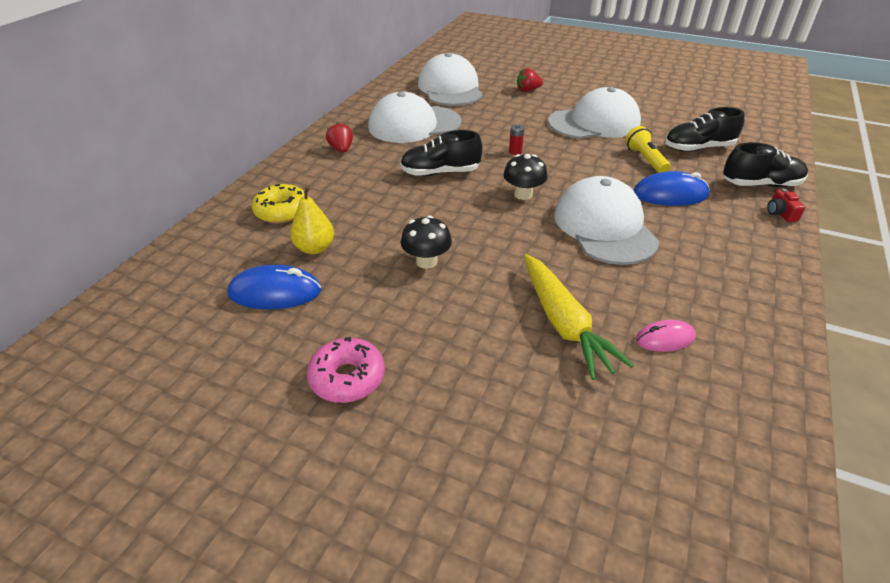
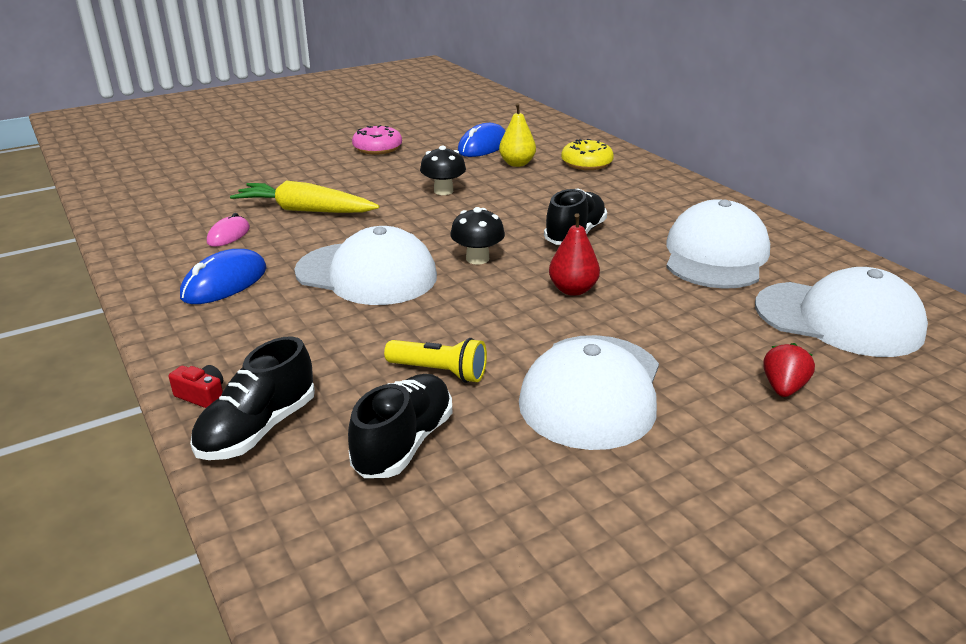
camera: 125 degrees right, 10 degrees down
(341, 149) = (683, 205): red strawberry -> none
(515, 152) = (572, 290): red battery -> red pear
(670, 194) = (351, 342): blue mouse -> blue mouse (224, 283)

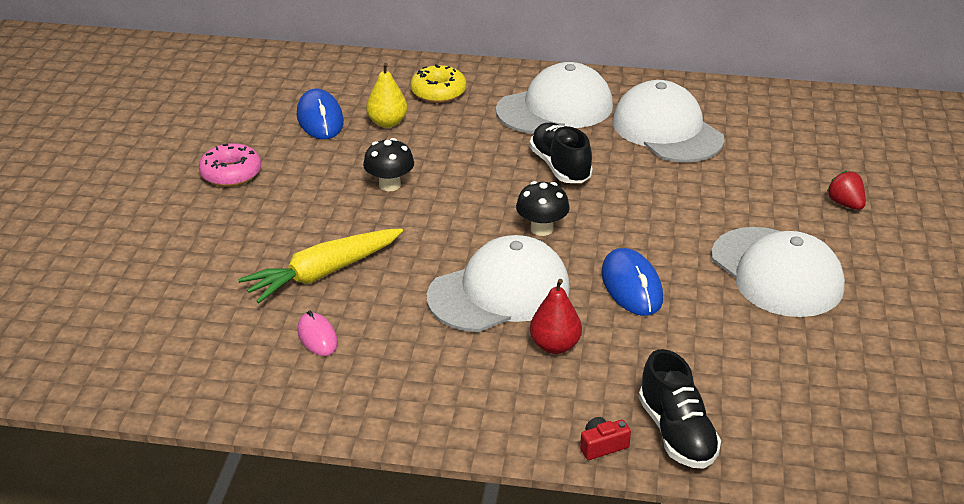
camera: 50 degrees left, 5 degrees up
(224, 283) = (419, 372): blue mouse -> blue mouse (631, 286)
(404, 443) = (758, 375): black shoe -> none
(439, 372) = (688, 322): yellow flashlight -> none
(572, 290) = (643, 213): red pear -> red pear (555, 346)
(838, 319) = (797, 139): white cap -> white cap (555, 108)

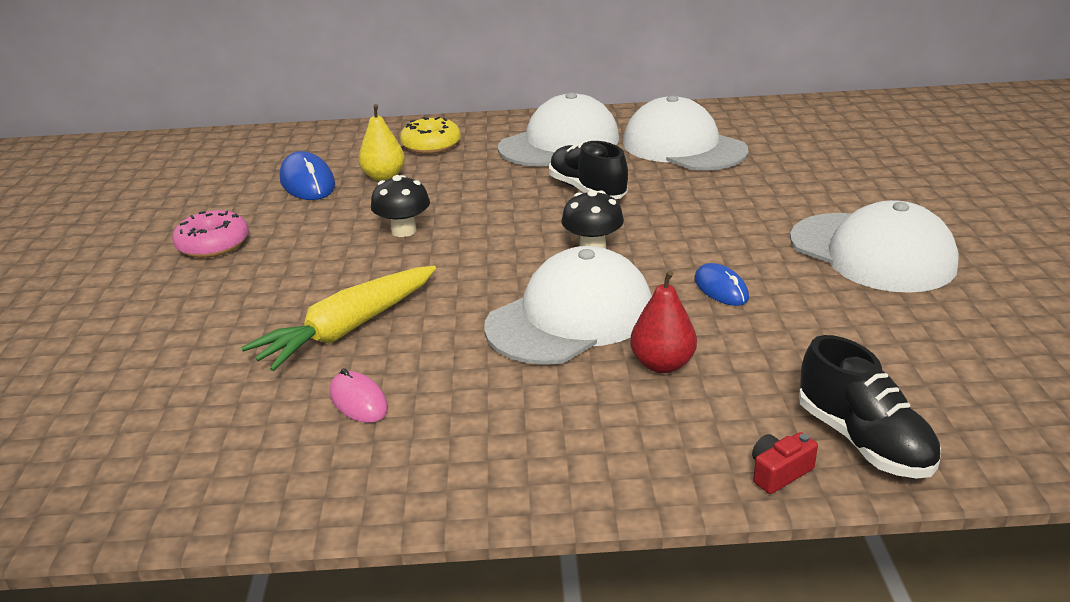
camera: 10 degrees left, 5 degrees down
(631, 286) = (721, 289): blue mouse -> blue mouse, size x0.62
(845, 204) = (901, 183): red strawberry -> none

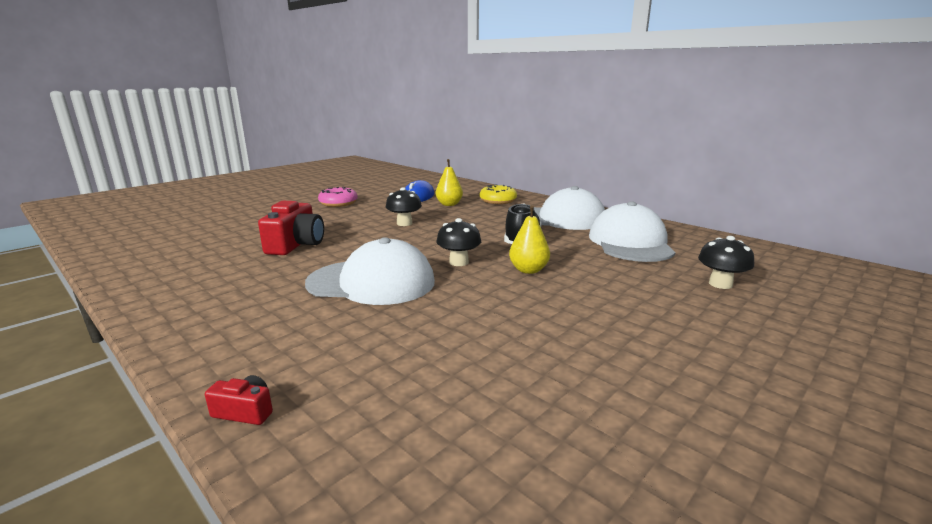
camera: 45 degrees right, 10 degrees down
(348, 329) = (296, 244): yellow carrot -> red camera
(358, 401) = (231, 267): pink mouse -> none
(662, 364) = (349, 323): red pear -> none
(671, 223) = (528, 270): none -> yellow pear
(721, 289) = (471, 310): blue mouse -> none
(823, 161) = (720, 284): none -> black mushroom
(863, 441) = (322, 437): black shoe -> none
(872, 252) = (624, 346): white cap -> none

